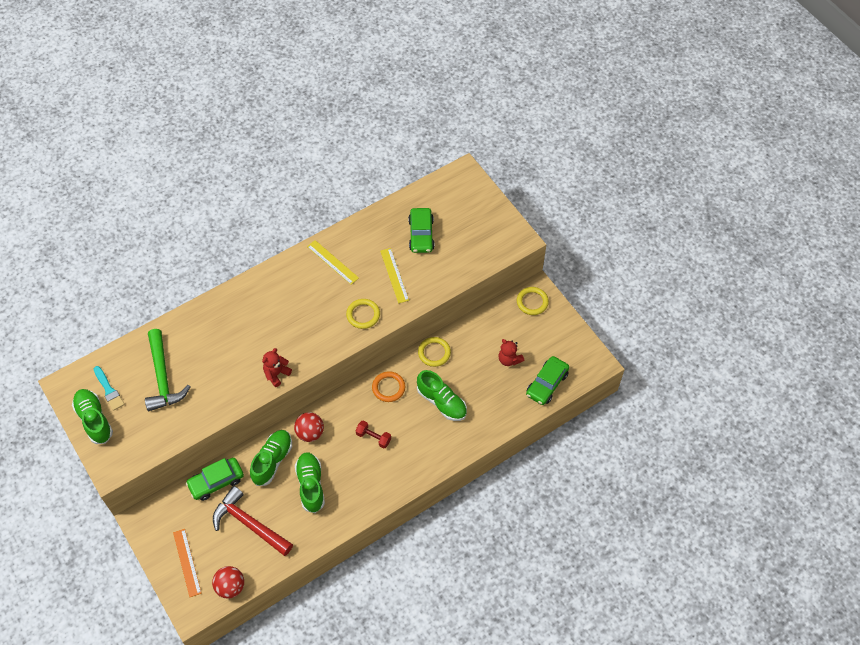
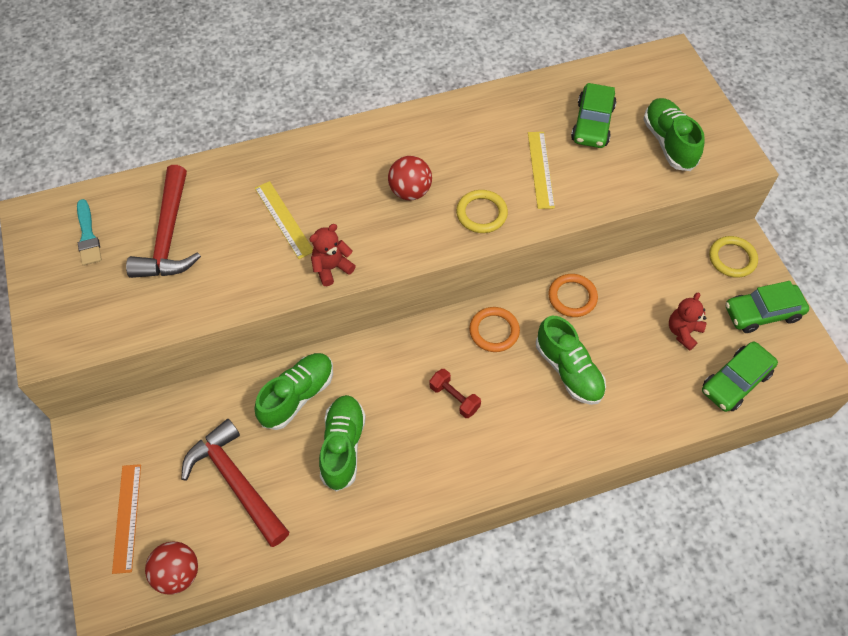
camera: 15 degrees right, 0 degrees up
(94, 420) = (52, 272): green shoe -> green shoe (668, 143)
(163, 377) = (169, 235): green hammer -> red hammer
(216, 482) = (208, 406): green car -> green car (762, 313)
(310, 433) = (363, 368): red ball -> red ball (410, 191)
(332, 262) = (455, 134): yellow ruler -> yellow ruler (283, 219)
(434, 353) = (572, 297): yellow ring -> orange ring
(509, 359) = (683, 332): red teddy bear -> red teddy bear turned 60 degrees clockwise

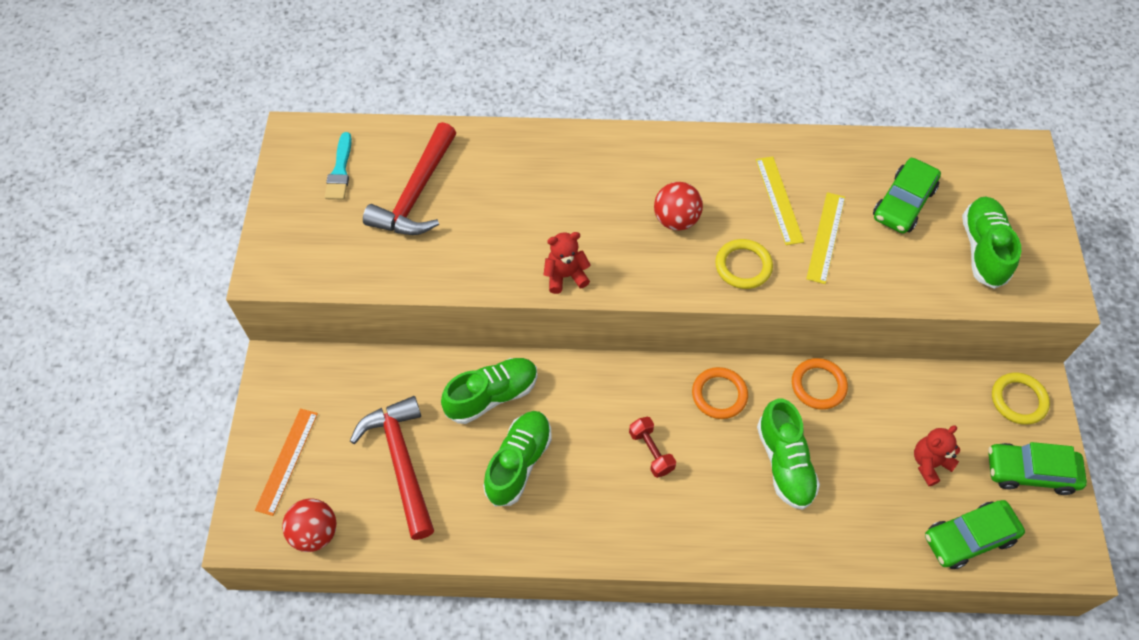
camera: 20 degrees right, 0 degrees up
(283, 219) = (535, 211): yellow ruler -> yellow ruler (778, 200)

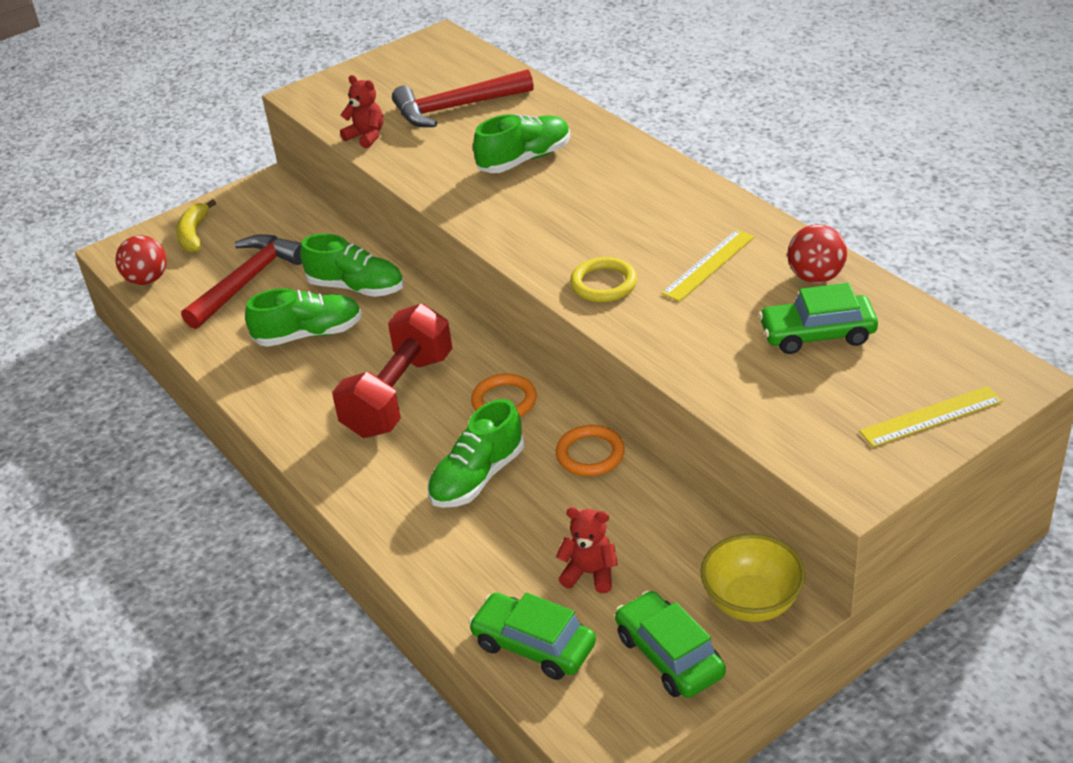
camera: 55 degrees right, 20 degrees down
(287, 461) = (194, 234): orange ruler -> yellow banana
(340, 171) = (432, 70): turquoise brush -> none
(565, 276) = (468, 207): red teddy bear -> red teddy bear (366, 136)
(651, 451) = (399, 395): red dumbbell -> red dumbbell, size x2.23
(676, 220) = (604, 226): red ball -> red ball (815, 277)
(826, 237) = (704, 311): yellow ruler -> yellow ruler (931, 417)
(983, 249) = (836, 410): green shoe -> green shoe (525, 159)
(1018, 400) = (751, 602): yellow ring -> yellow bowl

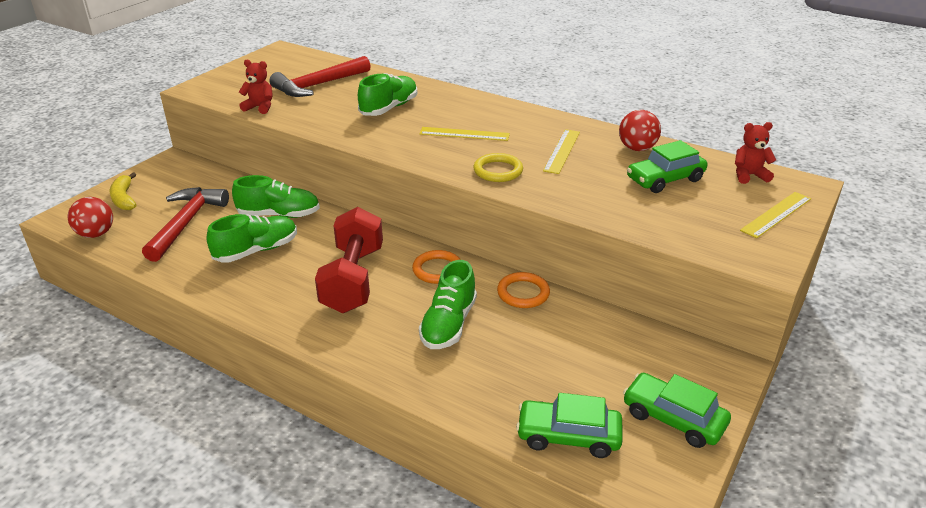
camera: 25 degrees left, 5 degrees down
(590, 573) = (576, 373): red teddy bear -> red teddy bear (749, 175)
(596, 217) = (464, 134): none -> yellow ruler
(751, 602) = (703, 368): yellow bowl -> none

